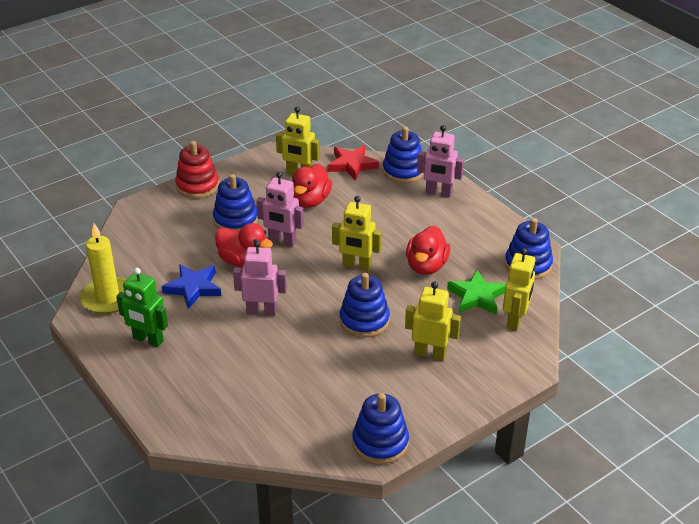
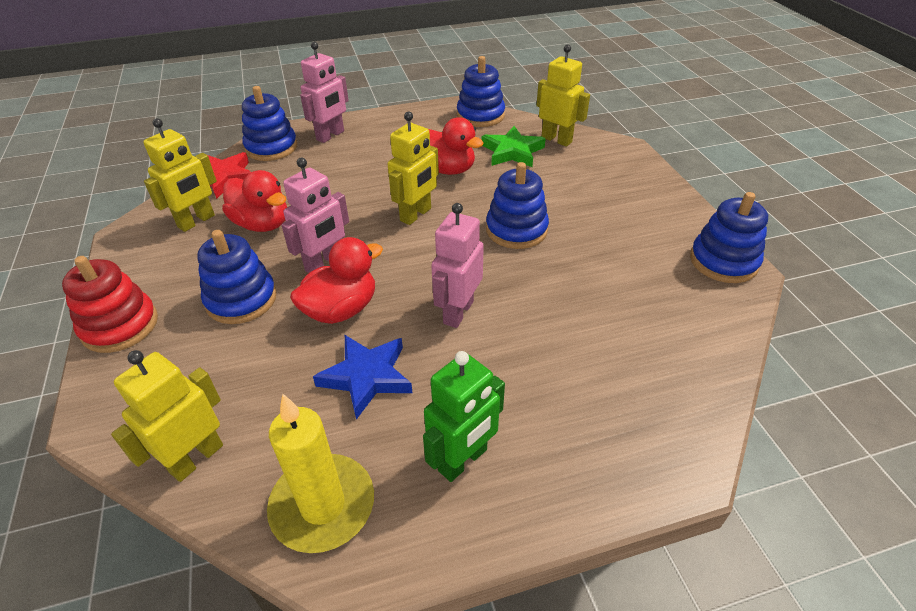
camera: 70 degrees left, 5 degrees up
(430, 353) = (588, 198): yellow robot -> yellow robot (196, 458)

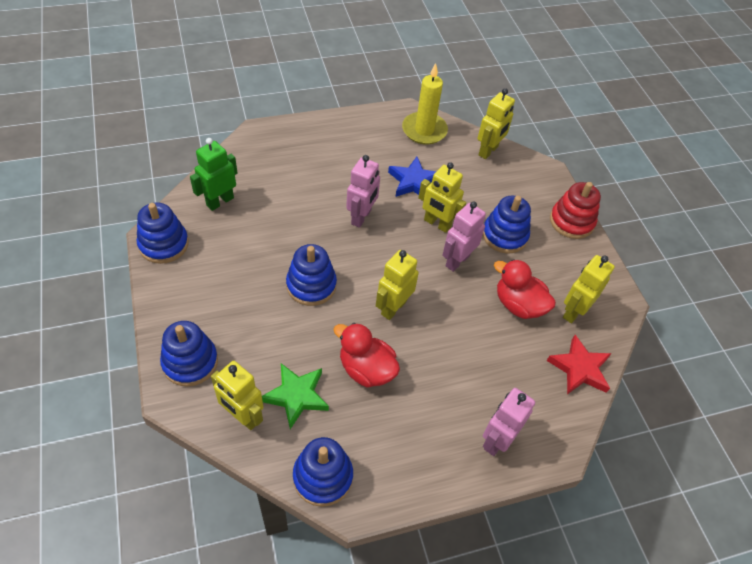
camera: 175 degrees right, 10 degrees up
(271, 147) = (554, 419): blue stacking toy -> blue stacking toy (190, 362)
(341, 309) = (437, 224): red duck -> yellow robot
(463, 460) = (362, 142): green robot -> green robot (220, 201)

